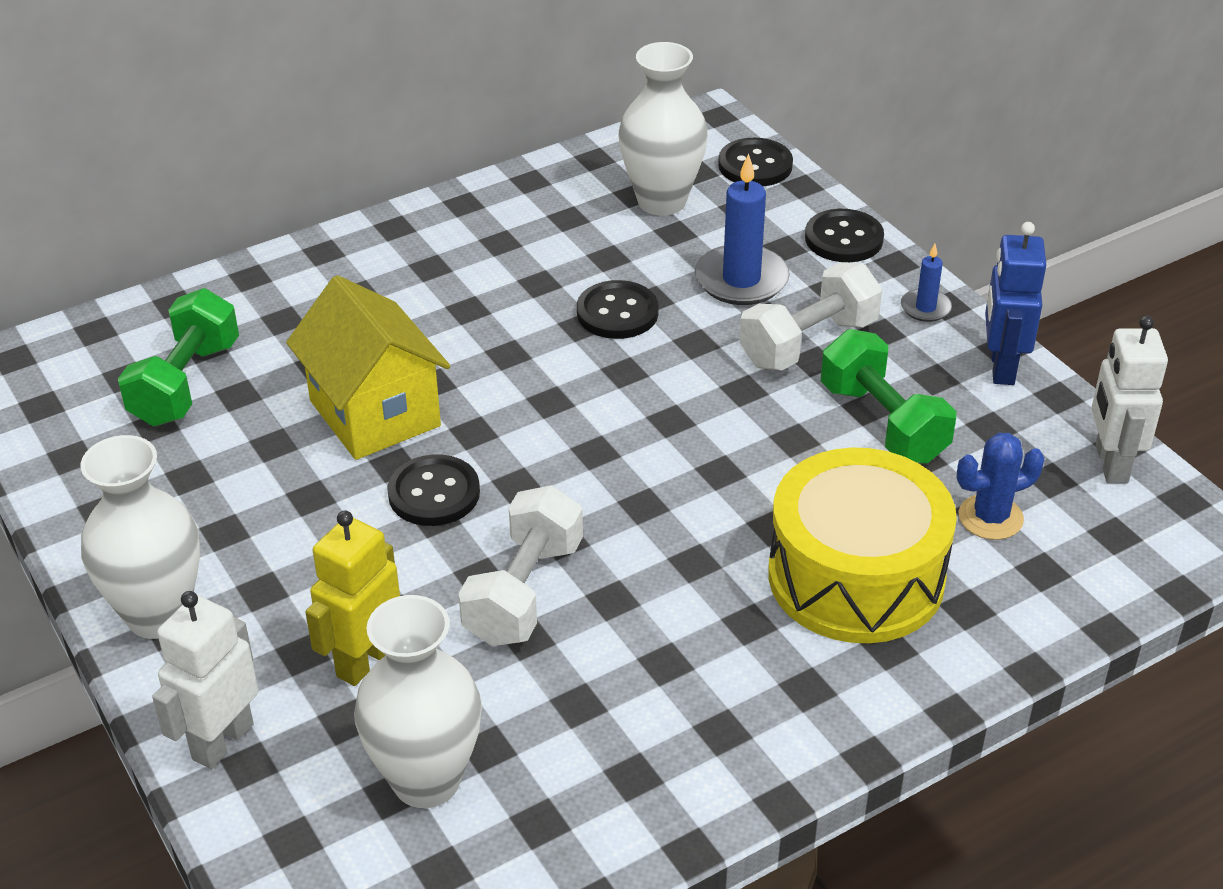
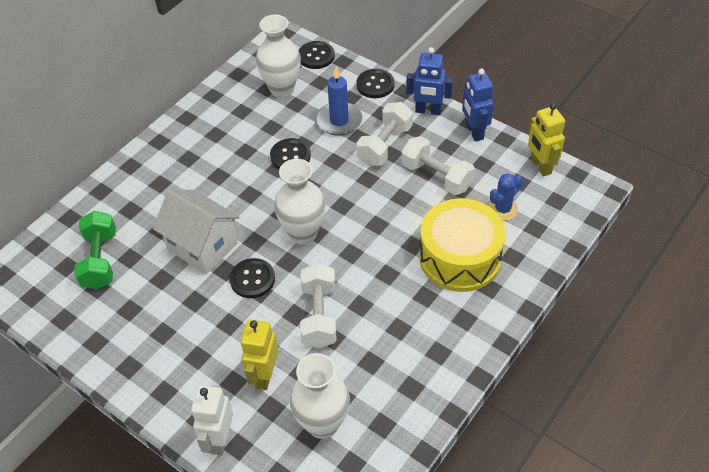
camera: 20 degrees left, 10 degrees up
(158, 615) = (154, 387): white vase -> white vase (303, 233)
(374, 413) = (202, 246): yellow house -> white house
(883, 423) = (436, 176): green dumbbell -> white dumbbell
(925, 308) = (428, 111): blue candle -> blue robot
(1110, 464) = (540, 166): white robot -> yellow robot

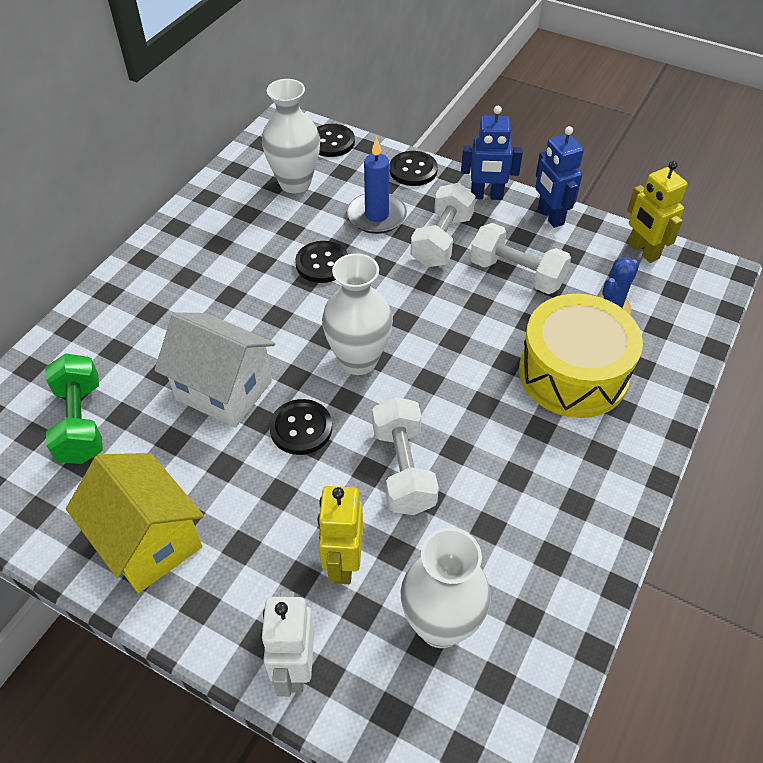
camera: 10 degrees left, 0 degrees up
(136, 347) = (149, 541): none -> yellow house

